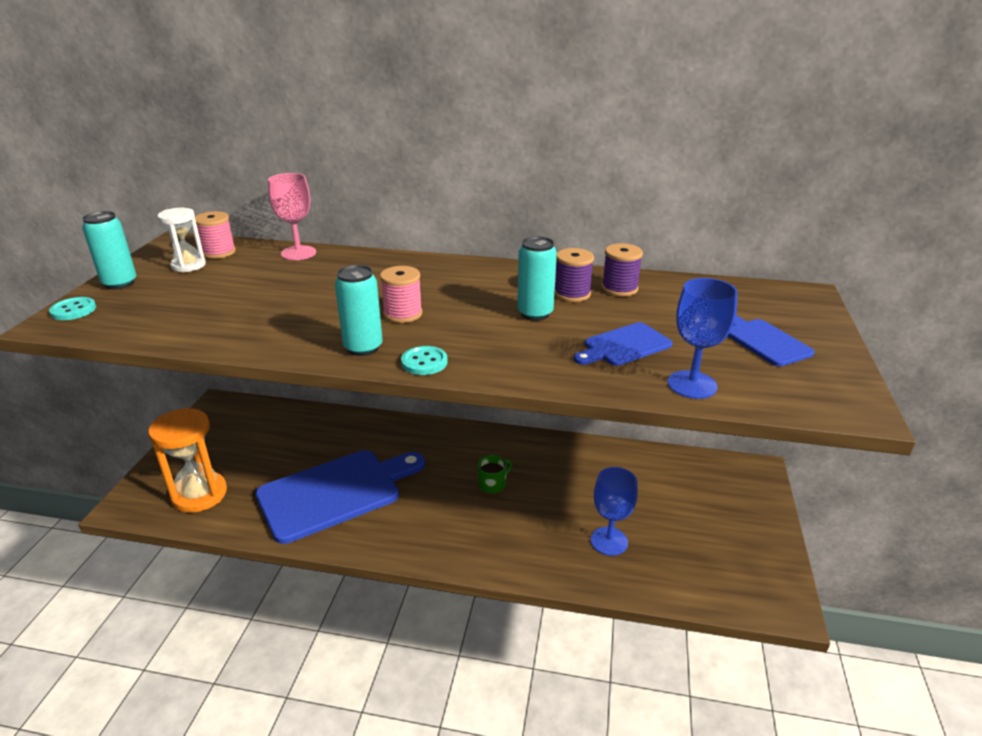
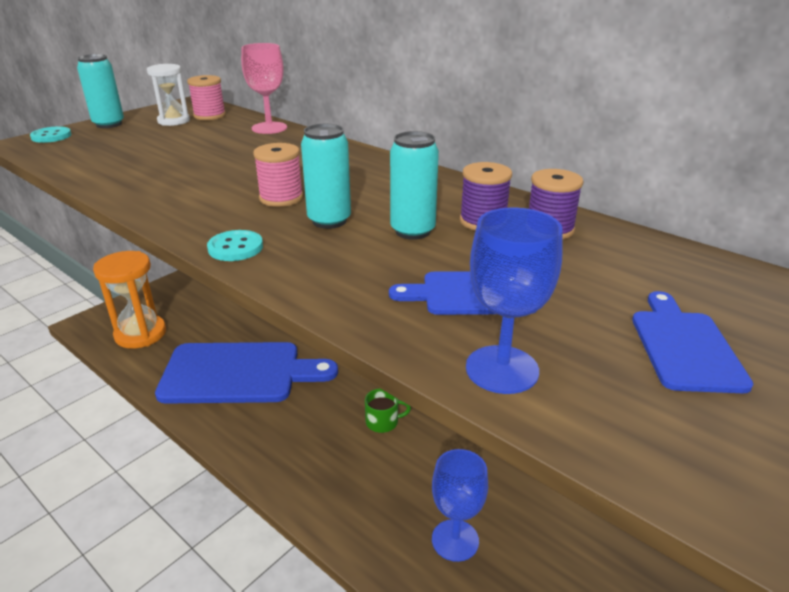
camera: 30 degrees right, 0 degrees up
(363, 348) = (203, 219): turquoise can -> turquoise can (329, 221)

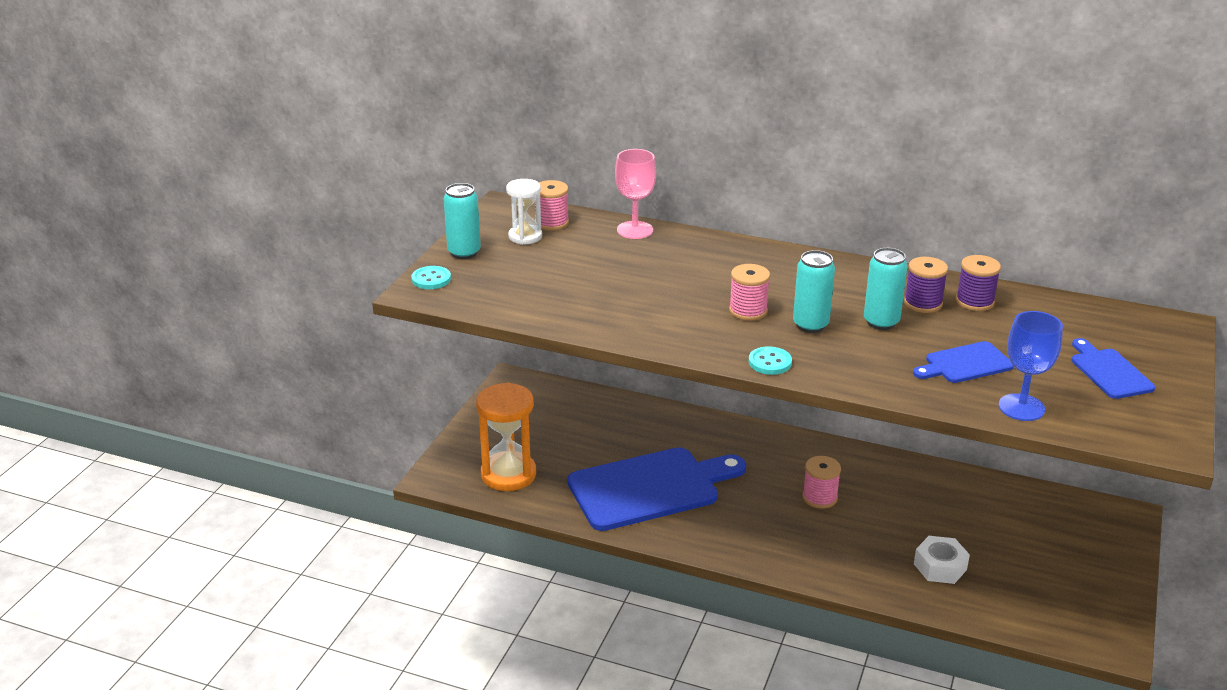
camera: 20 degrees left, 0 degrees up
(383, 422) = (819, 498): green mug -> pink spool
(455, 540) = (940, 567): blue goblet -> white nut

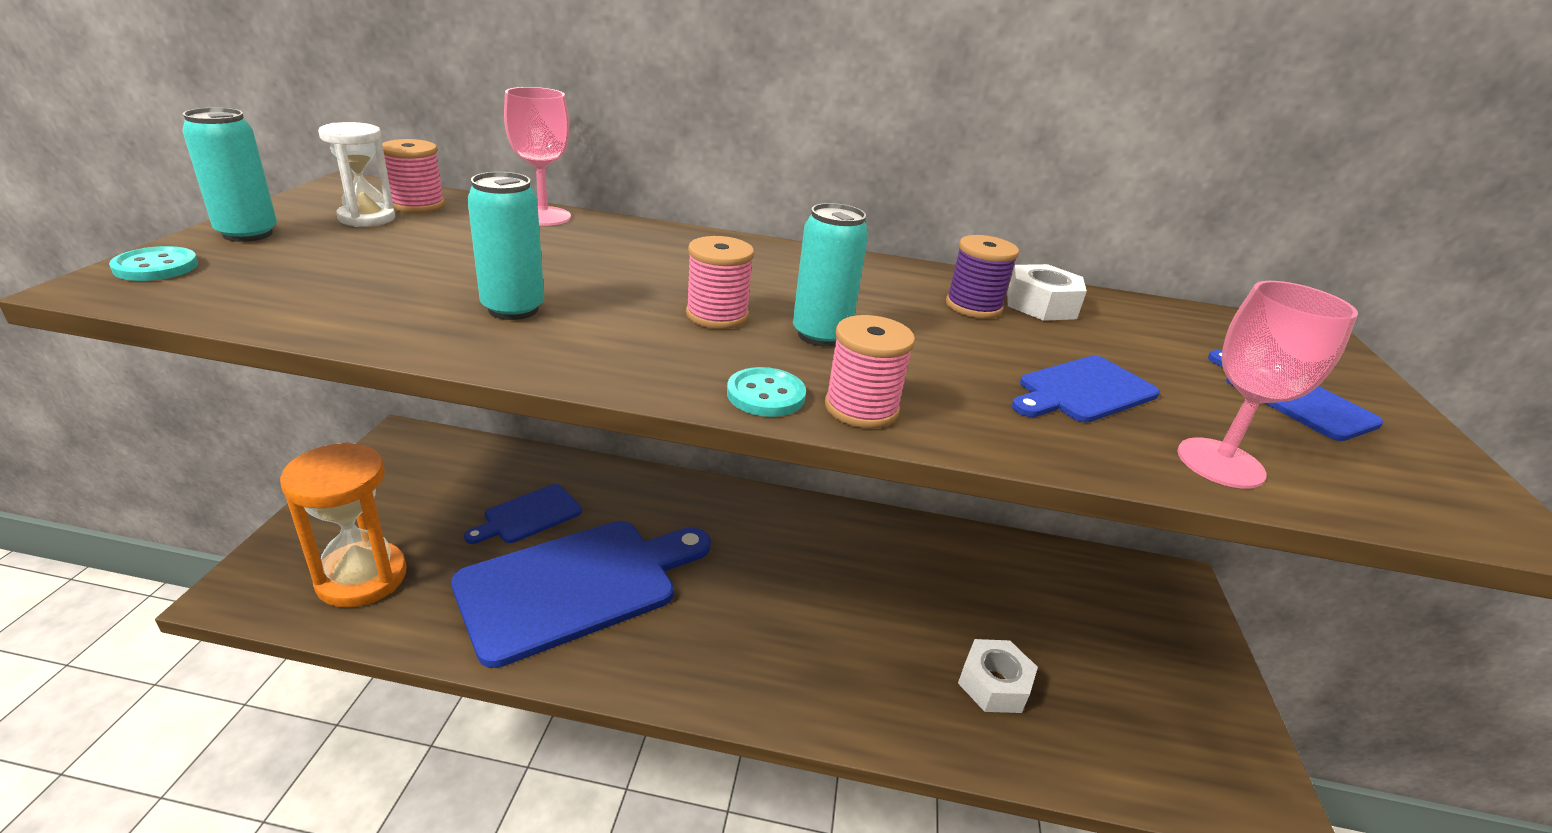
camera: 15 degrees left, 0 degrees up
(613, 441) = (529, 515): none -> blue cutting board
(819, 498) = (812, 583): pink spool -> pink spool (861, 408)
(881, 322) = (926, 331): turquoise can -> turquoise can (513, 309)
(974, 301) = (1041, 305): purple spool -> white nut
(1021, 407) = (1220, 463): blue goblet -> pink goblet

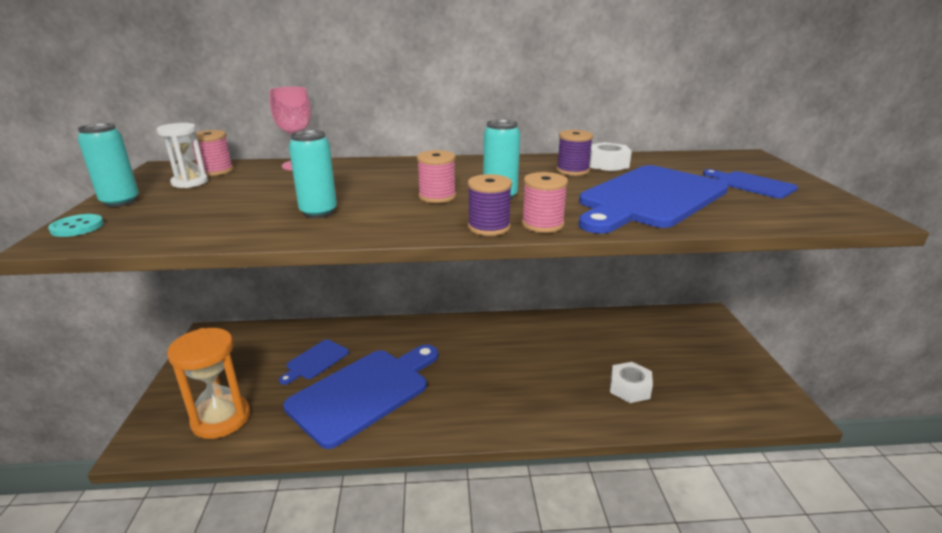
camera: 10 degrees left, 5 degrees down
(765, 395) = (489, 227): turquoise button -> purple spool
(1083, 391) = (649, 198): blue cutting board -> blue cutting board, size x2.09
(1220, 463) = (730, 217): pink goblet -> none

